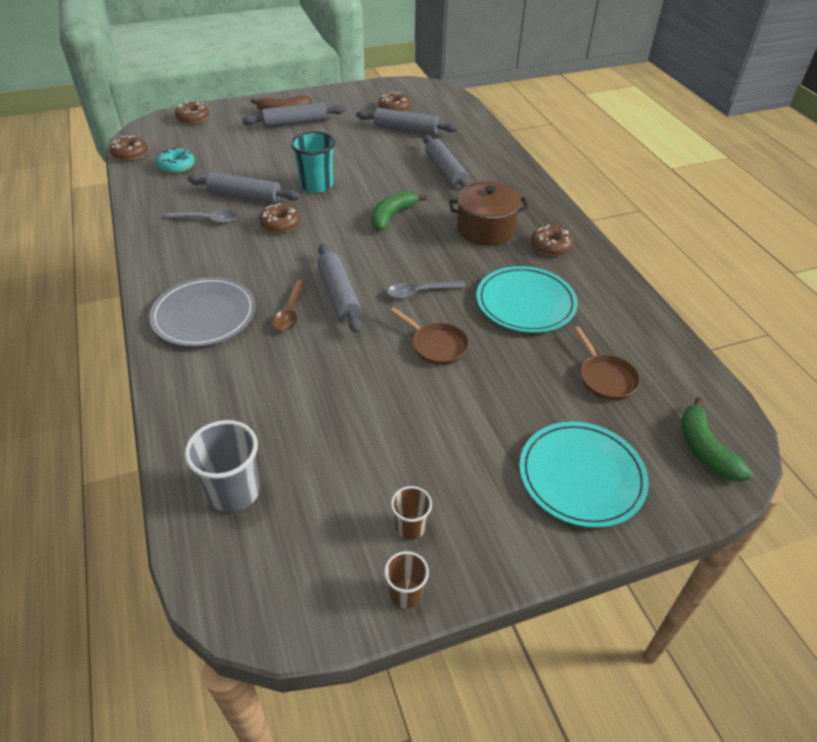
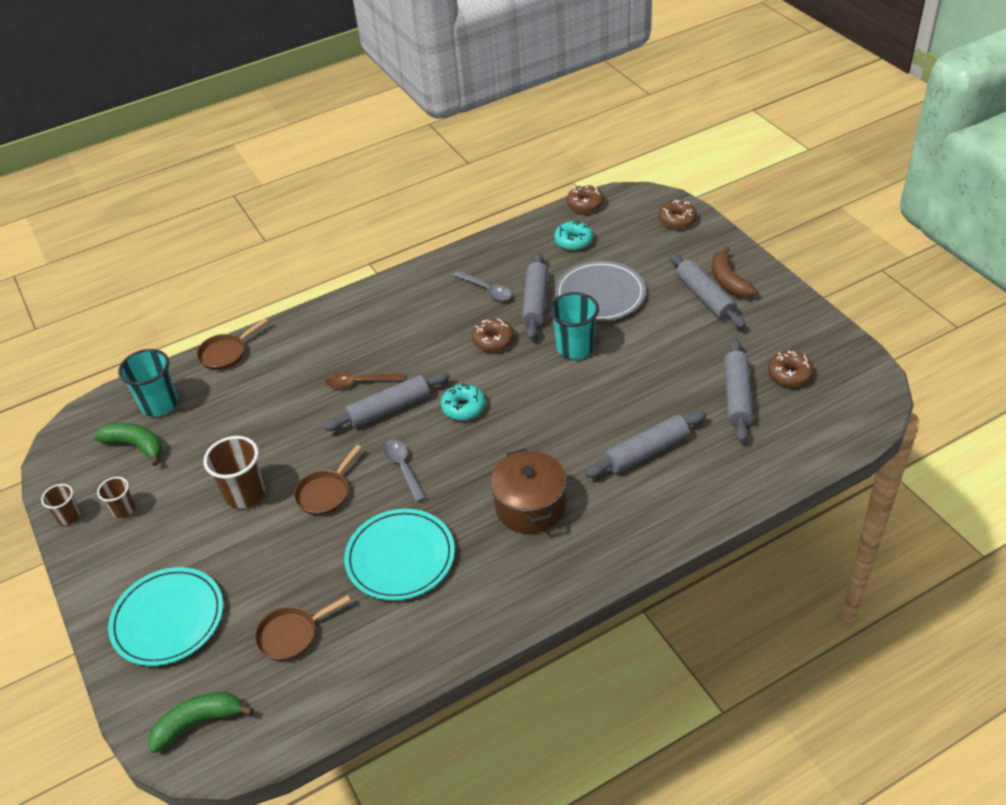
camera: 85 degrees right, 0 degrees up
(175, 421) = (225, 353): none -> brown pan
(204, 315) = (347, 331): grey plate -> grey plate (600, 295)
(207, 220) = (486, 290): grey spoon -> grey spoon turned 45 degrees counterclockwise
(234, 492) = (159, 404): grey cup -> turquoise cup
(359, 250) = (463, 407): none -> turquoise donut
(392, 216) = (533, 421): green banana -> green banana (135, 446)
(419, 408) = (245, 494): none -> brown cup
(551, 246) = (511, 573): brown donut -> none

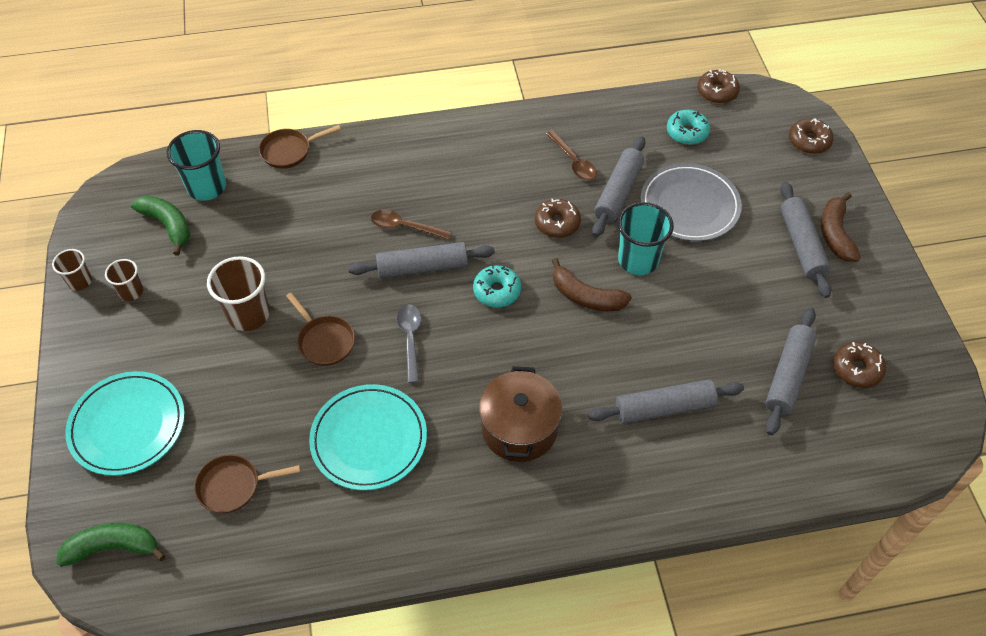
camera: 15 degrees right, 10 degrees up
(325, 493) = (324, 341): brown pan -> brown pan turned 90 degrees counterclockwise
(486, 290) = (573, 162): grey spoon -> brown spoon
(543, 388) = (586, 296): none -> brown banana

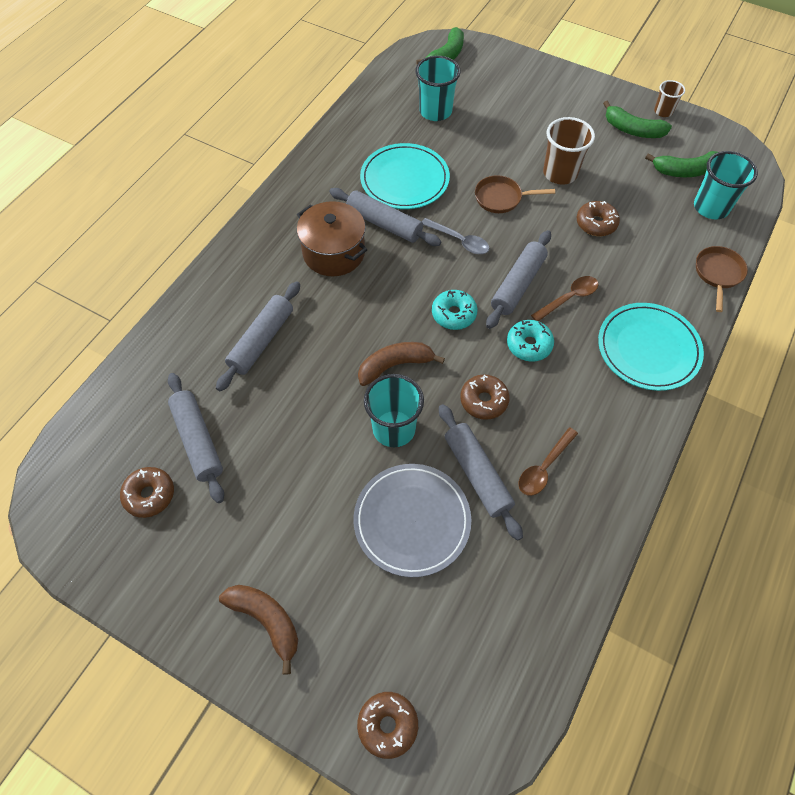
camera: 130 degrees right, 5 degrees up
(127, 425) = (522, 89): turquoise plate -> turquoise plate (648, 349)
(131, 292) = (632, 130): brown cup -> green banana
(233, 486) = (435, 111): brown pan -> turquoise cup
(573, 162) = (544, 467): brown spoon -> brown spoon turned 60 degrees counterclockwise
(687, 132) = (501, 605): turquoise donut -> turquoise donut (529, 345)
(717, 92) = (535, 696): brown donut -> brown donut (596, 223)
(802, 245) = (285, 576): grey rolling pin -> grey rolling pin (384, 224)

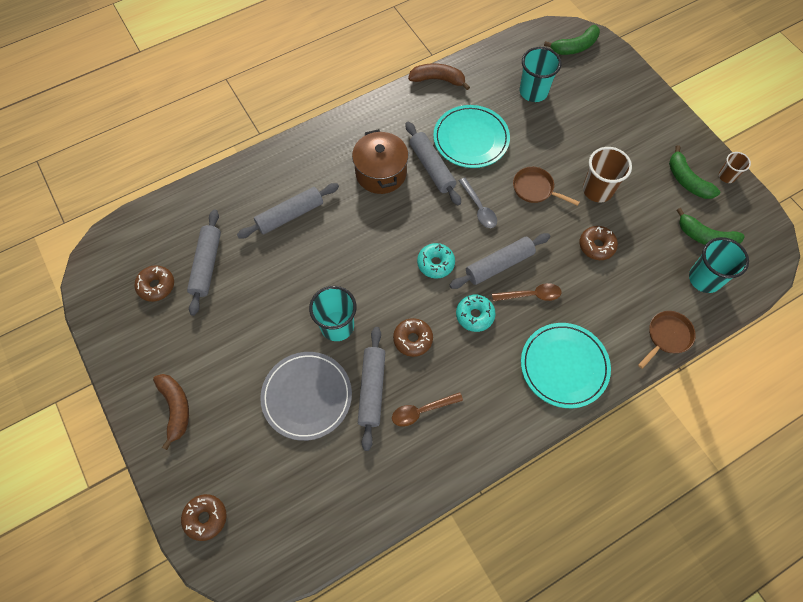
camera: 30 degrees right, 5 degrees up
(395, 365) = (368, 280): brown banana -> brown banana (438, 79)

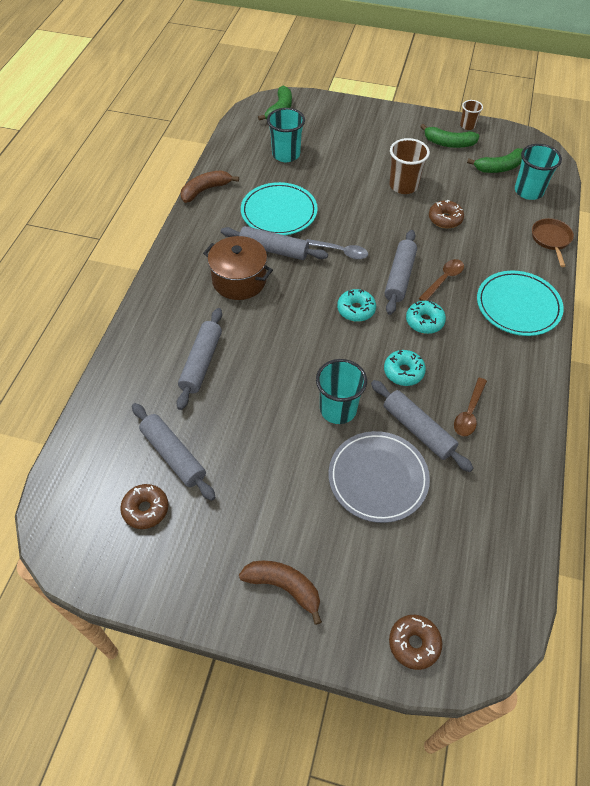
camera: 45 degrees left, 10 degrees down
(413, 339) = (403, 372): brown donut -> turquoise donut
(535, 189) = (363, 213): brown pan -> none

